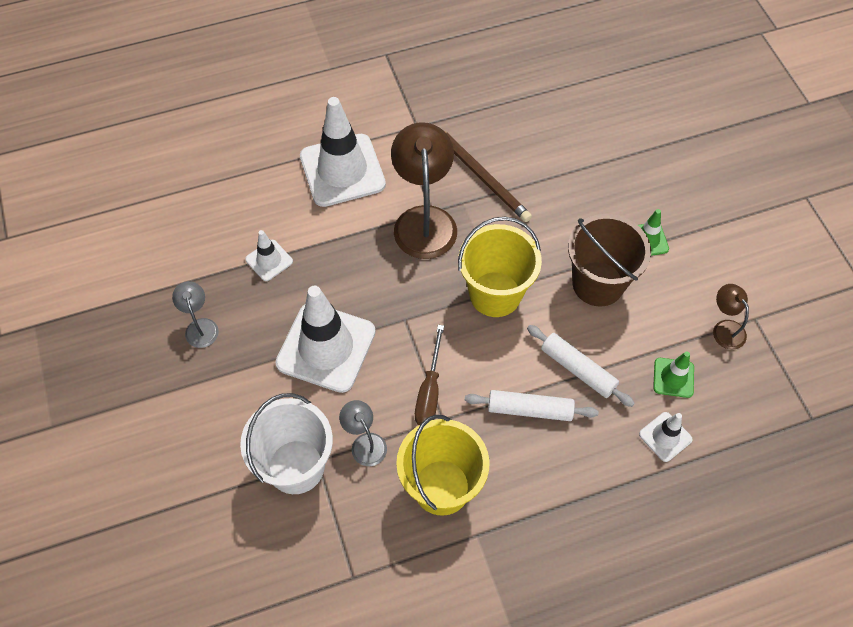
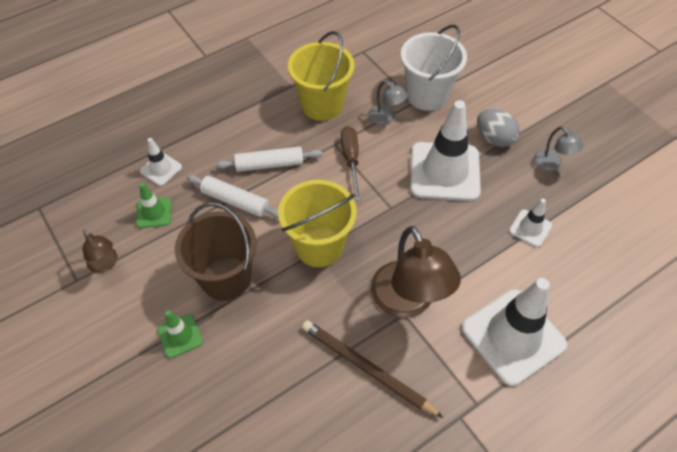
camera: 165 degrees right, 5 degrees down
(245, 377) = (494, 138): none -> grey egg

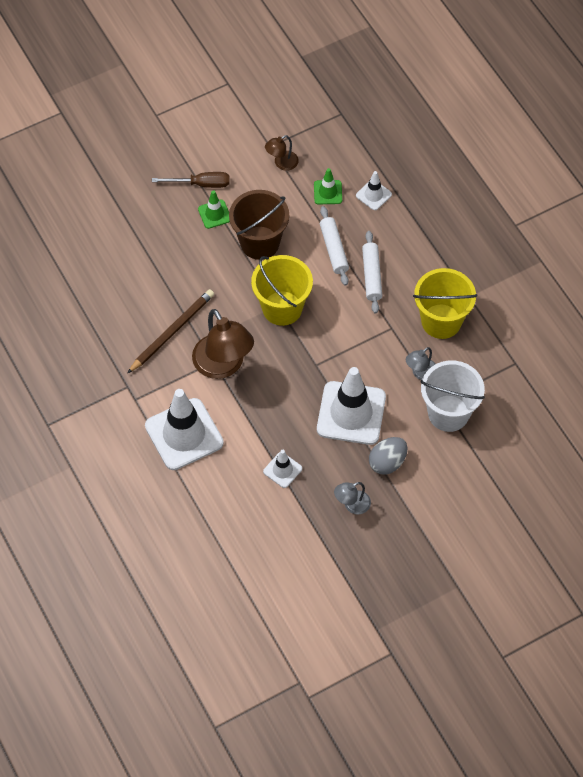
camera: 95 degrees right, 5 degrees up
(235, 201) = (334, 249): white rolling pin -> white rolling pin turned 45 degrees counterclockwise
(351, 160) = (371, 339): brown screwdriver -> brown screwdriver (201, 184)
(408, 302) = (223, 366): brown lamp -> brown lamp turned 105 degrees counterclockwise

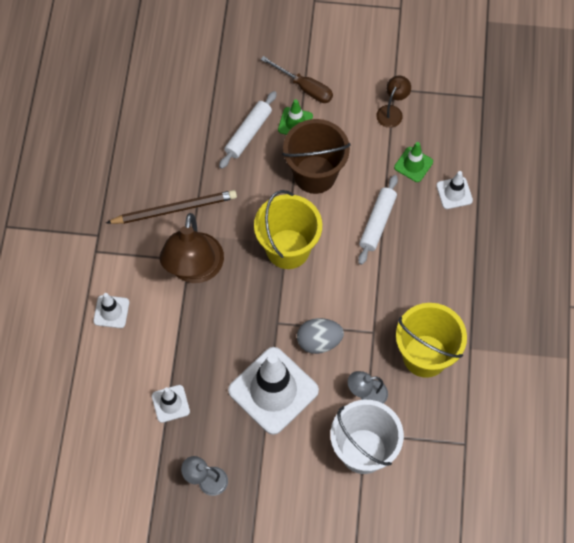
camera: 35 degrees right, 5 degrees up
(184, 434) = (111, 312): white traffic cone -> white traffic cone, size x0.47
(282, 163) = (392, 111): brown lamp -> brown lamp turned 120 degrees clockwise
(371, 275) = (393, 269): white rolling pin -> white rolling pin (248, 133)
(387, 462) = (270, 461): grey egg -> grey egg (319, 341)

